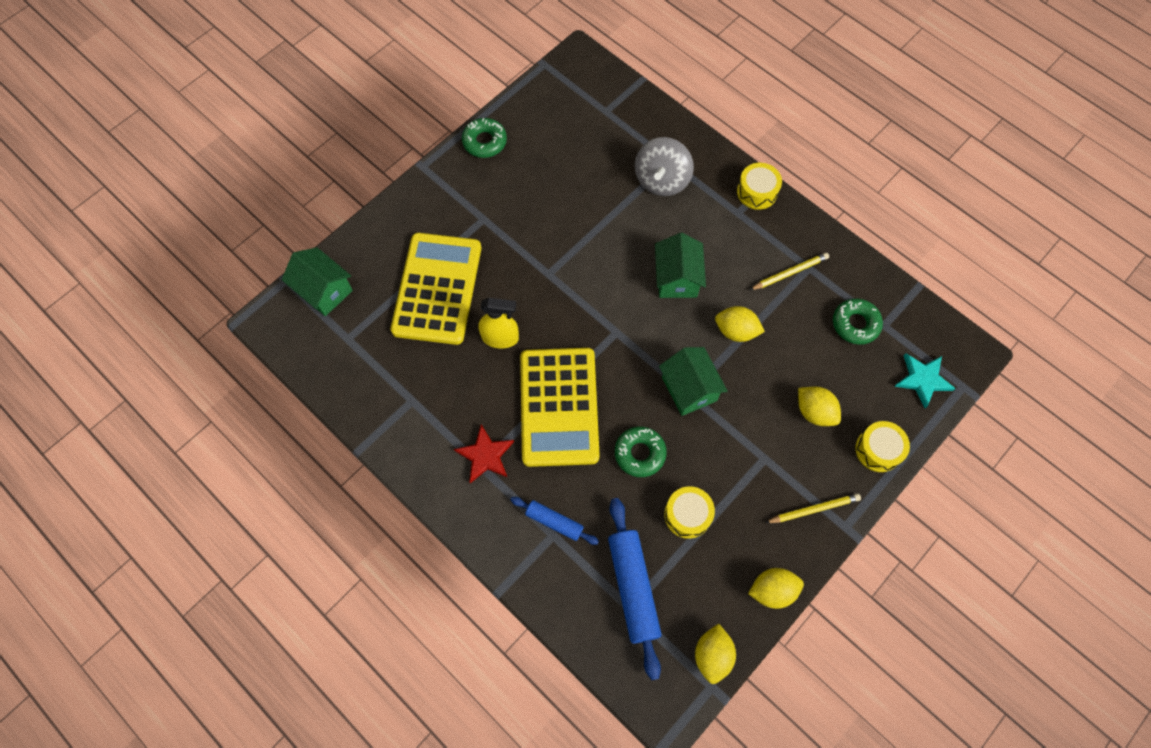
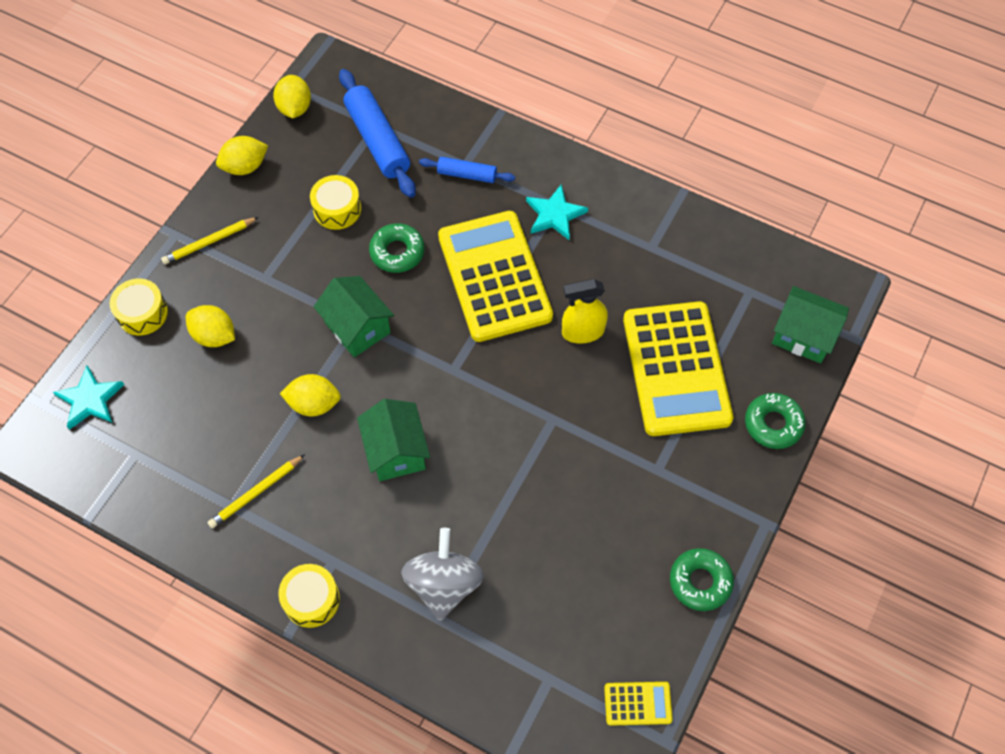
camera: 165 degrees right, 5 degrees down
(485, 455) = (555, 215): red star -> turquoise star
(554, 86) = (638, 703): none -> yellow calculator
(855, 324) = (170, 446): green donut -> green donut (773, 424)

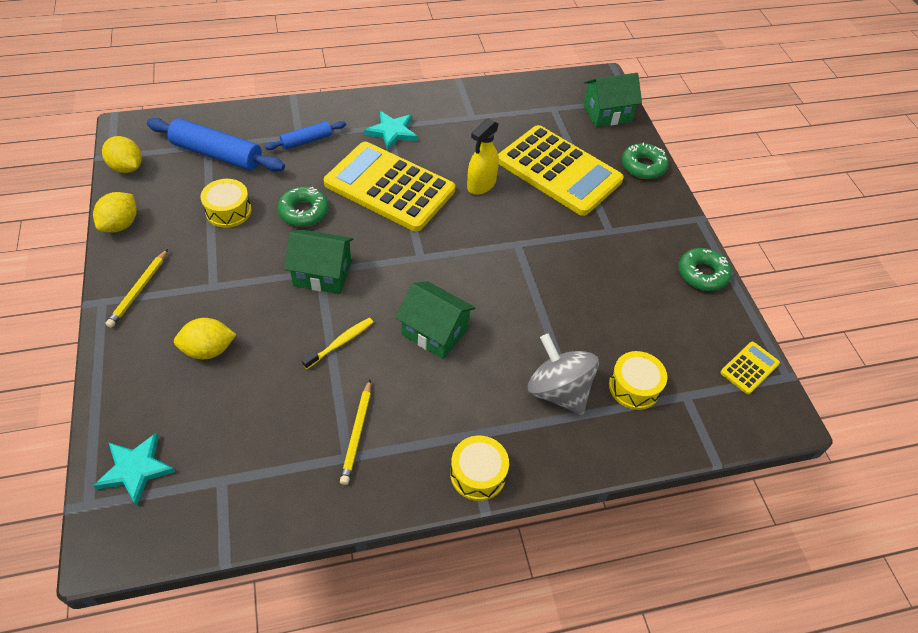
camera: 45 degrees left, 10 degrees down
(142, 313) = (124, 374): yellow drum -> yellow drum (634, 387)
(314, 404) = (340, 343): yellow lemon -> yellow toothbrush

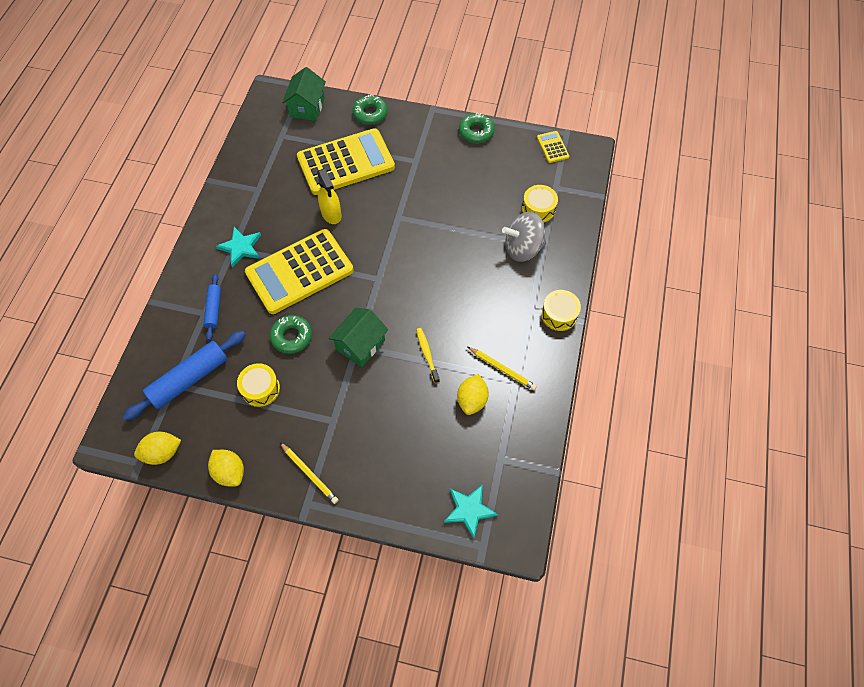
camera: 60 degrees left, 10 degrees up
(209, 350) = (391, 439): yellow lemon -> yellow lemon (472, 400)
(435, 332) = (446, 295): green house -> none

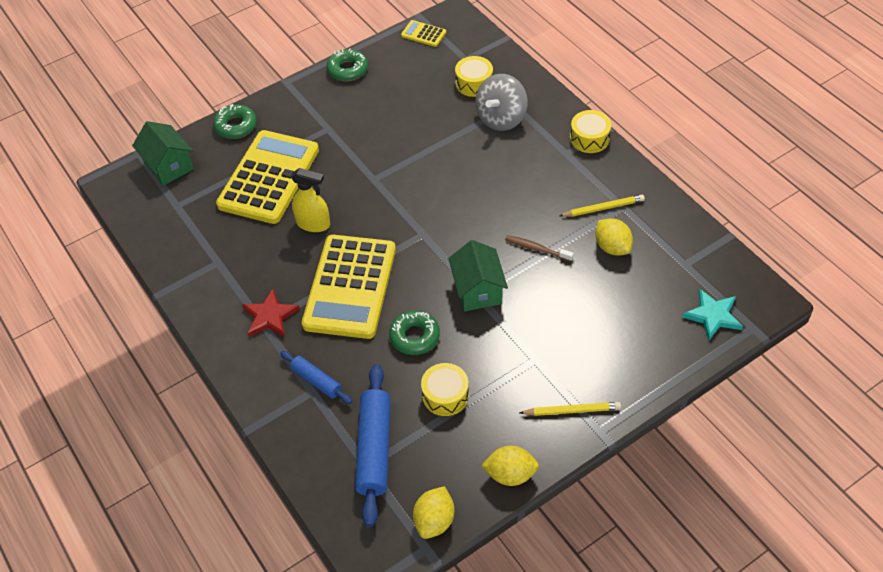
camera: 45 degrees left, 10 degrees down
(241, 247) = (270, 316): turquoise star -> red star
(427, 354) = (537, 249): yellow toothbrush -> brown toothbrush

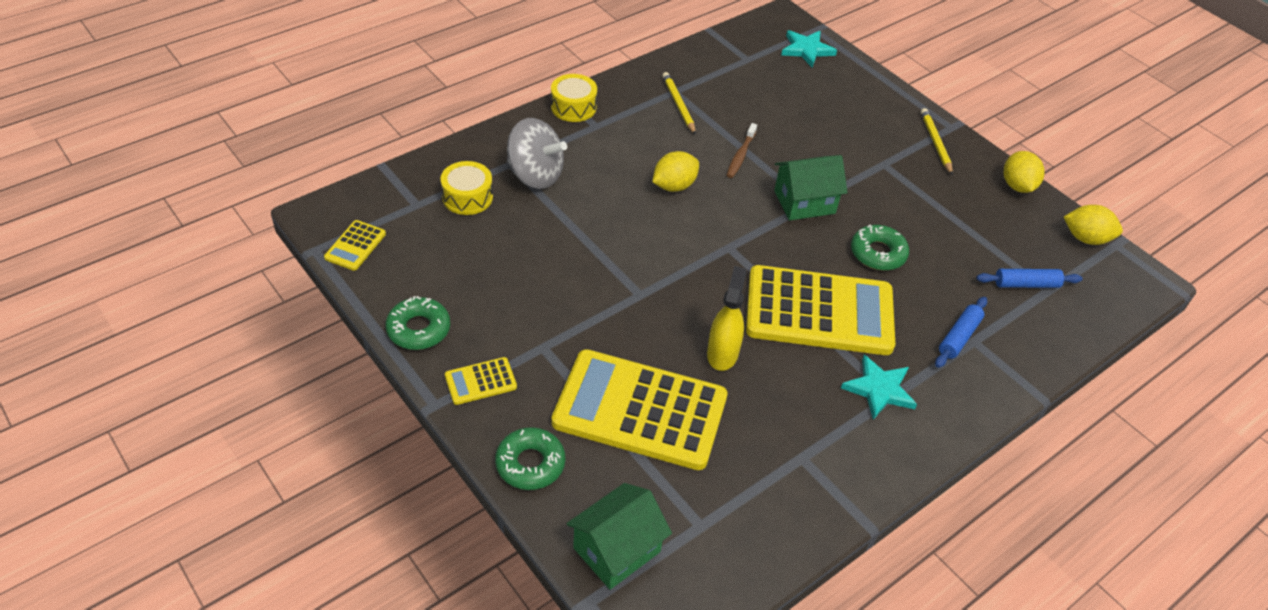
camera: 100 degrees left, 5 degrees down
(270, 316) = (879, 389): red star -> turquoise star
(302, 101) = (480, 381): none -> yellow calculator
(374, 449) = (1026, 284): blue rolling pin -> blue rolling pin, size x0.56
(445, 395) = (945, 229): yellow drum -> none
(612, 247) = (732, 103): yellow lemon -> yellow lemon (674, 186)

